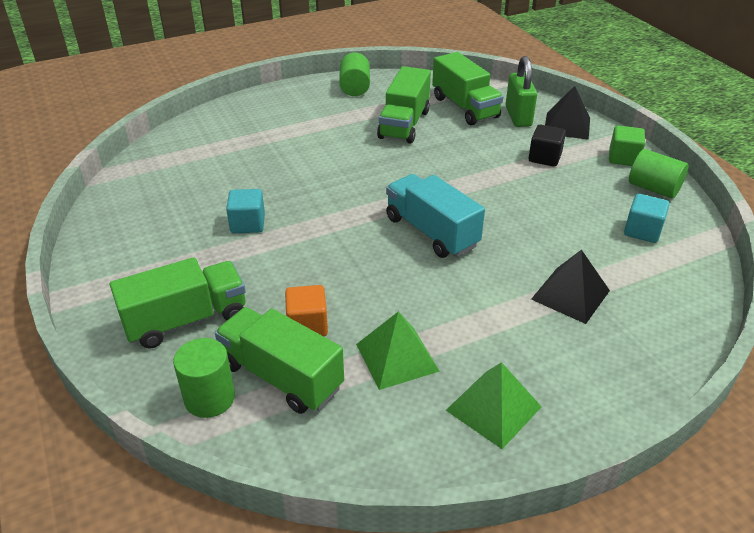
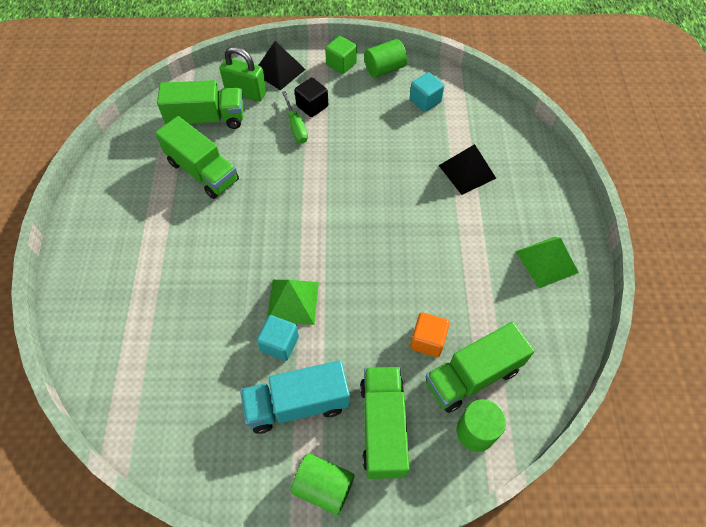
camera: 65 degrees left, 20 degrees up
(354, 88) = (111, 182): green cylinder -> green cylinder (323, 487)
(396, 357) = (483, 296): green pyramid -> green pyramid (293, 301)
(431, 232) = (362, 218): turquoise truck -> turquoise truck (297, 404)
(507, 156) = (296, 127): none -> green screwdriver

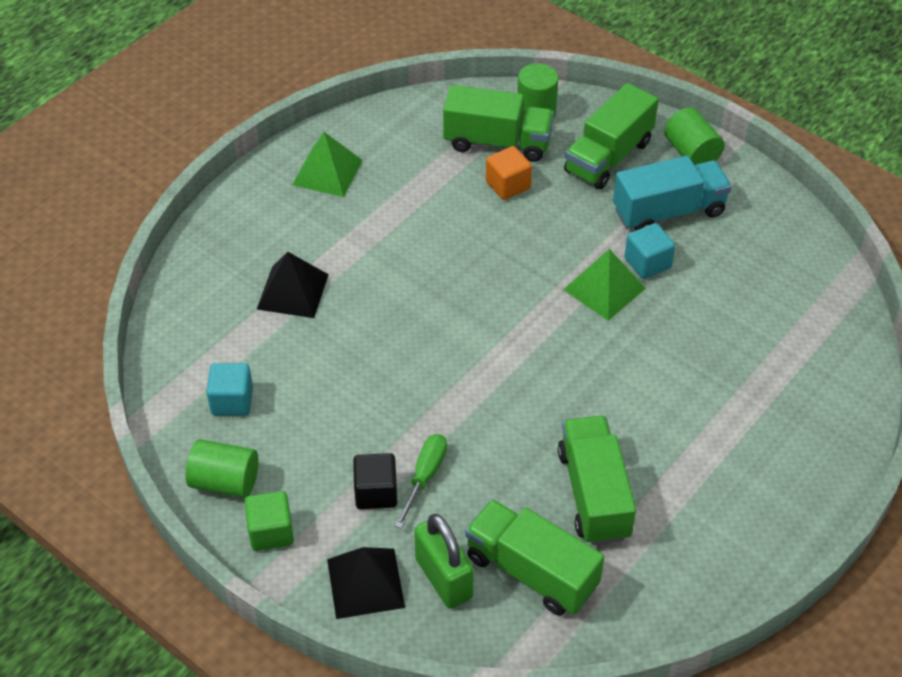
camera: 140 degrees left, 10 degrees down
(297, 404) = (668, 212): turquoise truck -> turquoise truck turned 45 degrees counterclockwise

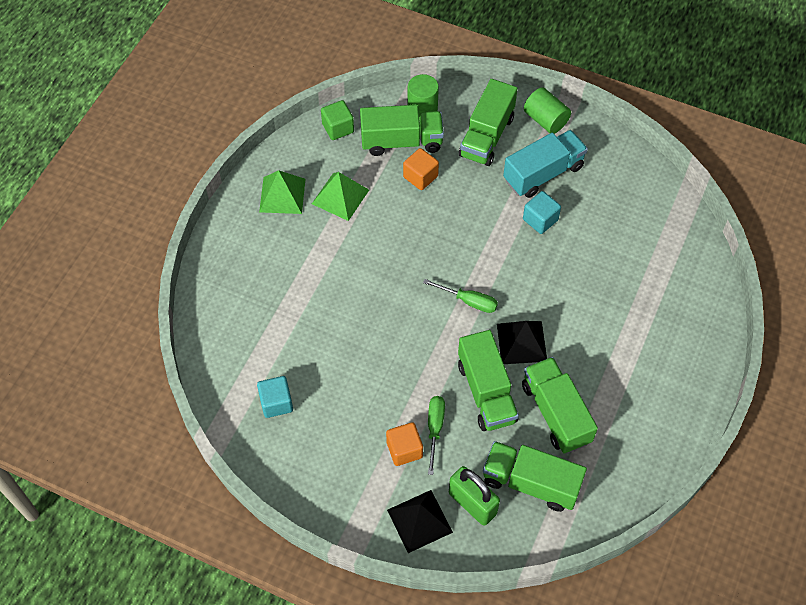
camera: 15 degrees left, 10 degrees up
(225, 481) = (293, 468): green cylinder -> none
(271, 532) = (340, 499): green cube -> green cube (338, 128)
(292, 291) = (290, 302): black pyramid -> black pyramid (521, 342)
(376, 492) = (404, 450): black cube -> orange cube
(508, 448) = (486, 392): none -> green truck
(521, 337) = (469, 301): none -> green screwdriver
(604, 288) = (516, 248): green pyramid -> green pyramid (340, 196)

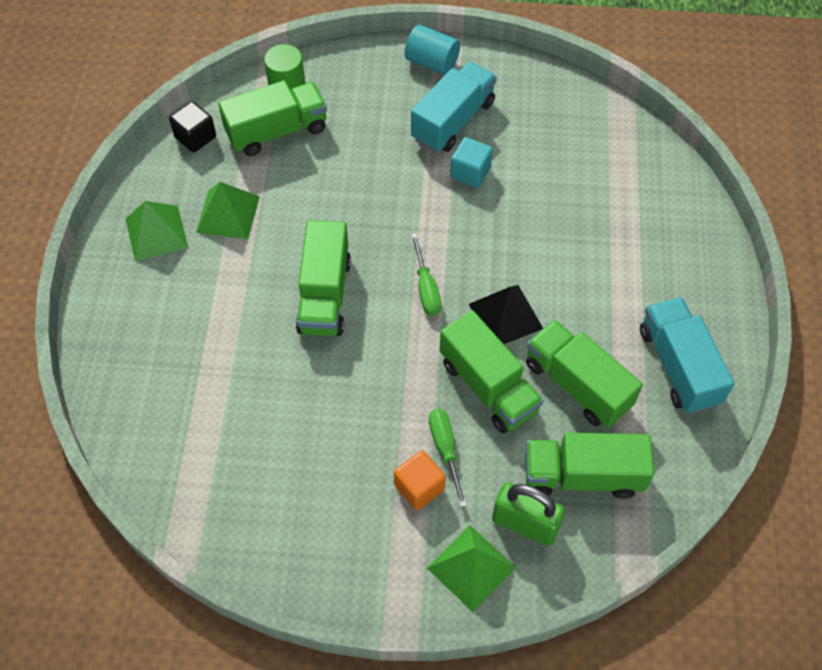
camera: 20 degrees left, 0 degrees up
(276, 403) = (241, 483): turquoise cube -> none
(338, 128) = (195, 137): green cube -> black cube
(419, 521) = (471, 567): black pyramid -> green pyramid
(420, 177) = (314, 164): orange cube -> none
(469, 301) = (426, 288): green screwdriver -> green screwdriver turned 75 degrees clockwise
(486, 136) = (373, 98): green truck -> green truck (324, 295)
(545, 120) = (432, 62): green cylinder -> turquoise cylinder
(642, 425) = (678, 366): none -> turquoise truck

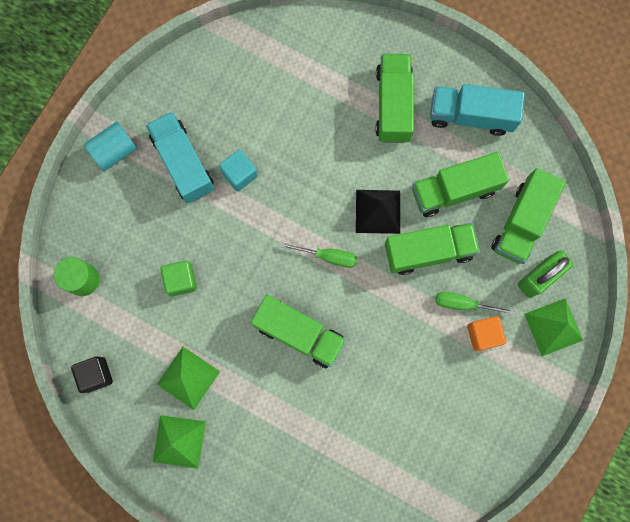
camera: 65 degrees left, 20 degrees up
(277, 131) = (123, 306): green truck -> green truck (393, 105)
(328, 167) = (181, 280): none -> green cube

